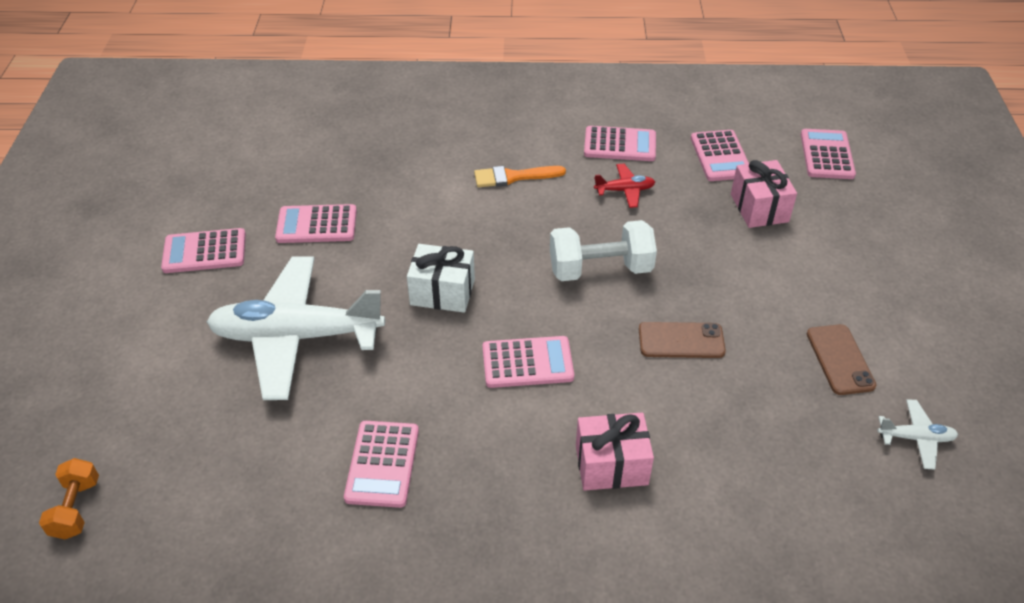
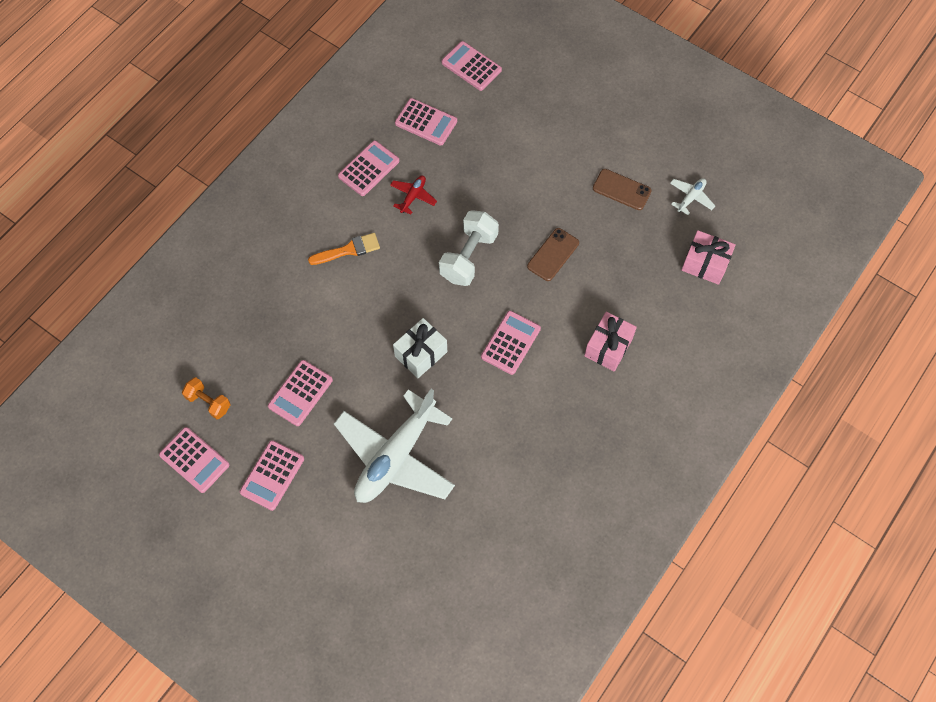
camera: 55 degrees left, 20 degrees up
(76, 508) = (444, 639): orange dumbbell -> orange dumbbell (208, 402)
(382, 464) = (527, 460): pink calculator -> pink calculator (194, 460)
(513, 177) = (348, 250): orange brush -> orange brush turned 135 degrees counterclockwise
(759, 208) = (486, 137): pink gift -> pink gift (705, 264)

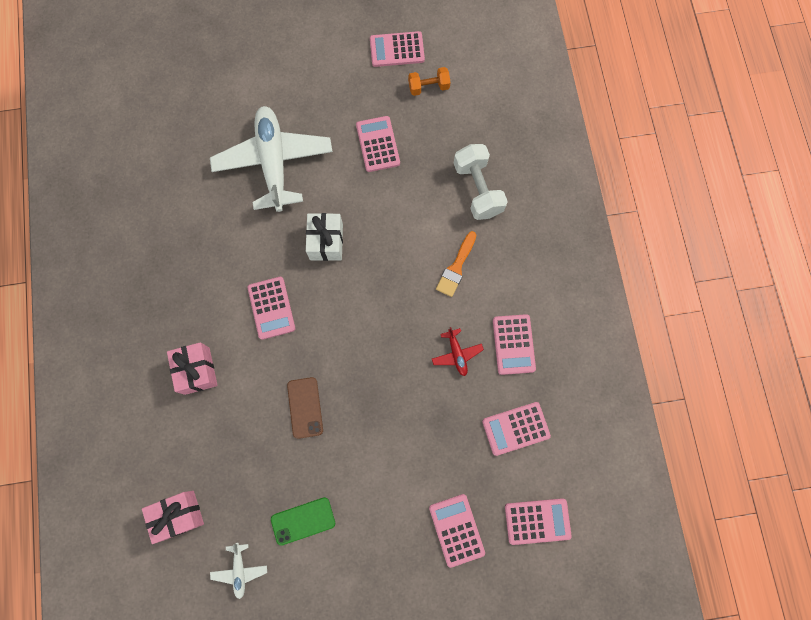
camera: 135 degrees right, 10 degrees up
(272, 475) = (339, 83): pink calculator -> pink calculator (456, 530)
(468, 257) = (366, 345): white dumbbell -> white dumbbell (478, 189)
(621, 190) = (303, 521): brown phone -> green phone

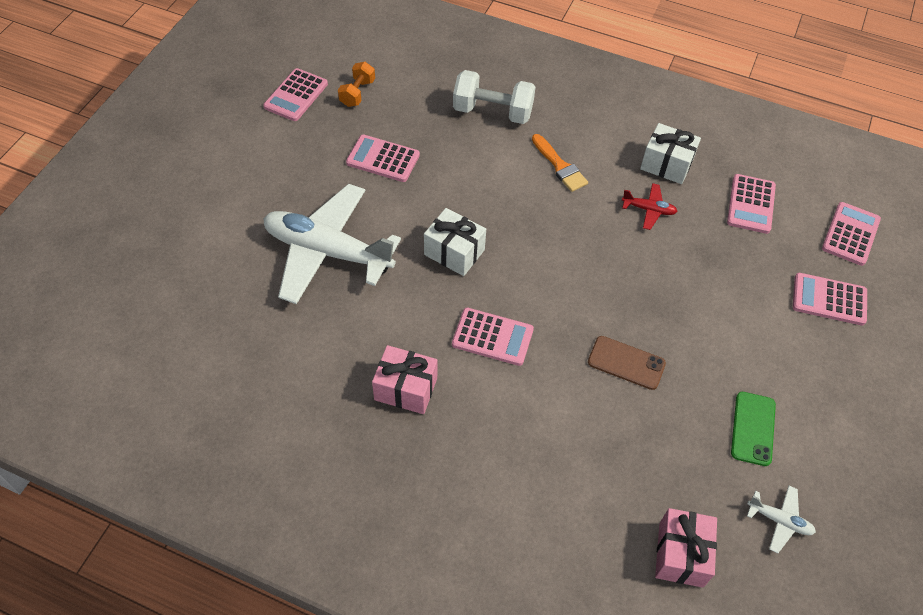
camera: 60 degrees left, 20 degrees down
(197, 370) = (516, 446): pink gift -> pink gift (406, 389)
(513, 344) = (666, 164): pink calculator -> white gift

